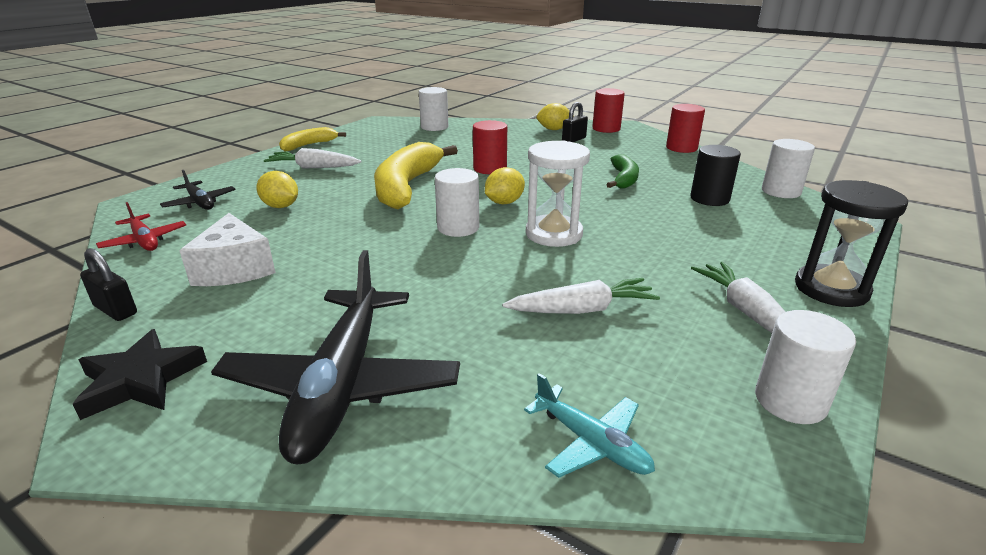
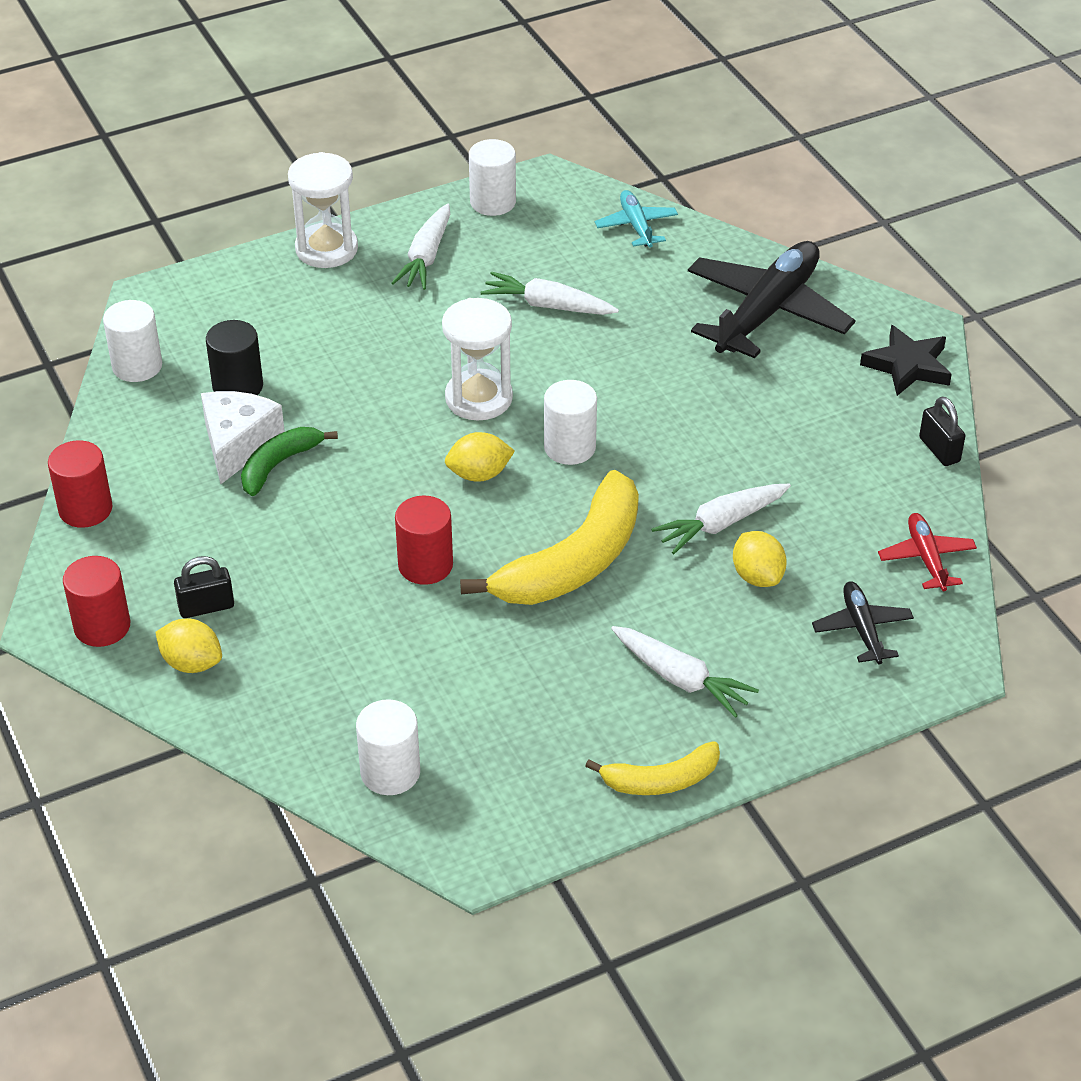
camera: 150 degrees left, 15 degrees up
(234, 269) = (829, 468): white cheese -> white cheese (238, 444)
(317, 220) = (721, 524): none -> white carrot
(831, 289) = (326, 249): black hourglass -> white hourglass

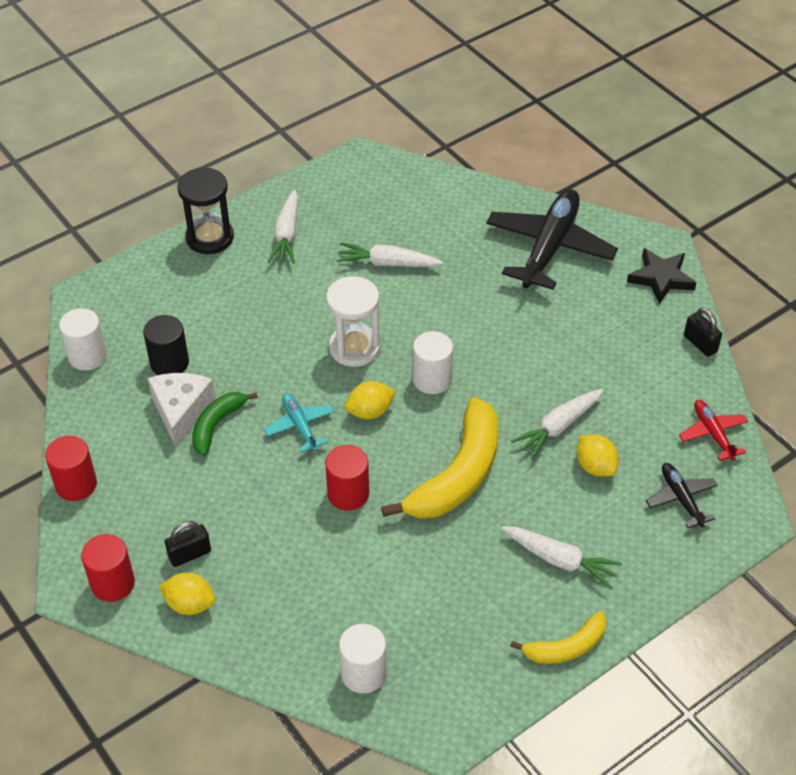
camera: 10 degrees left, 5 degrees up
(326, 249) = (210, 237): white hourglass -> black hourglass
(493, 202) = (326, 182): white cylinder -> none
(636, 226) = (437, 189): turquoise plane -> turquoise plane (300, 426)

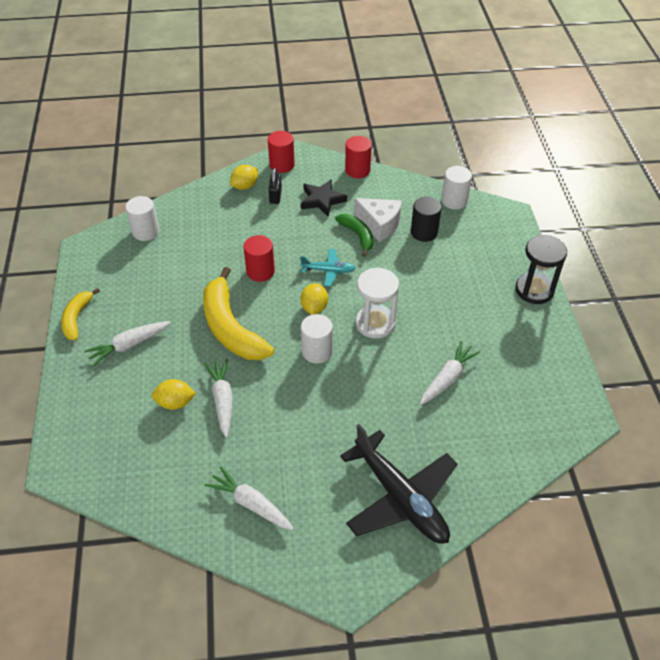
camera: 120 degrees right, 0 degrees up
(287, 234) = (514, 332): white carrot -> white carrot (251, 504)
(661, 278) = (311, 564): black star -> black star (322, 200)
(681, 498) = (110, 437): black plane -> none
(700, 344) = (223, 545): black padlock -> none
(713, 433) = (139, 493): red plane -> none

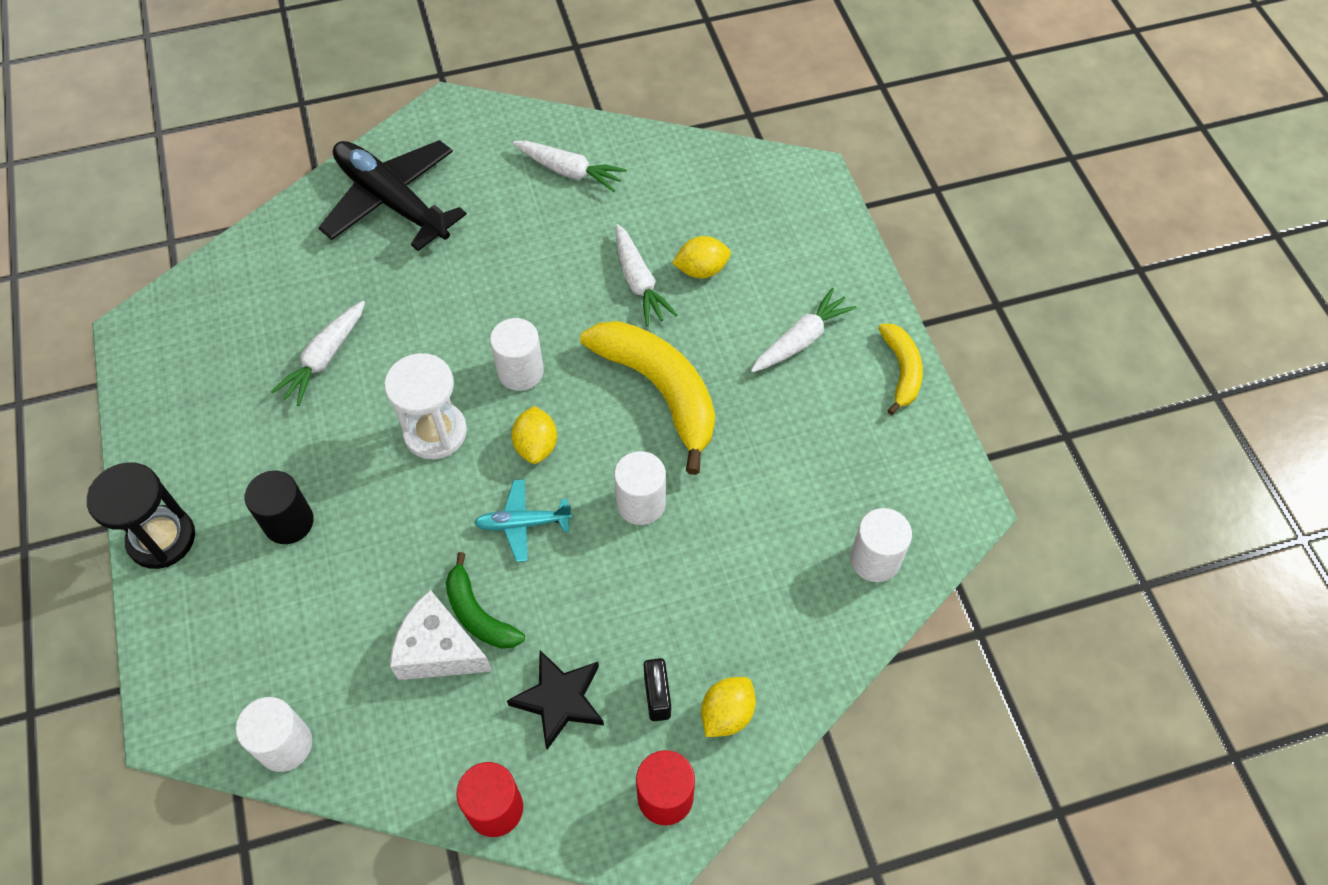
camera: 170 degrees right, 10 degrees up
(260, 271) = (641, 503): red cylinder -> white cylinder
(424, 232) = (351, 644): black cylinder -> black cylinder (289, 522)

